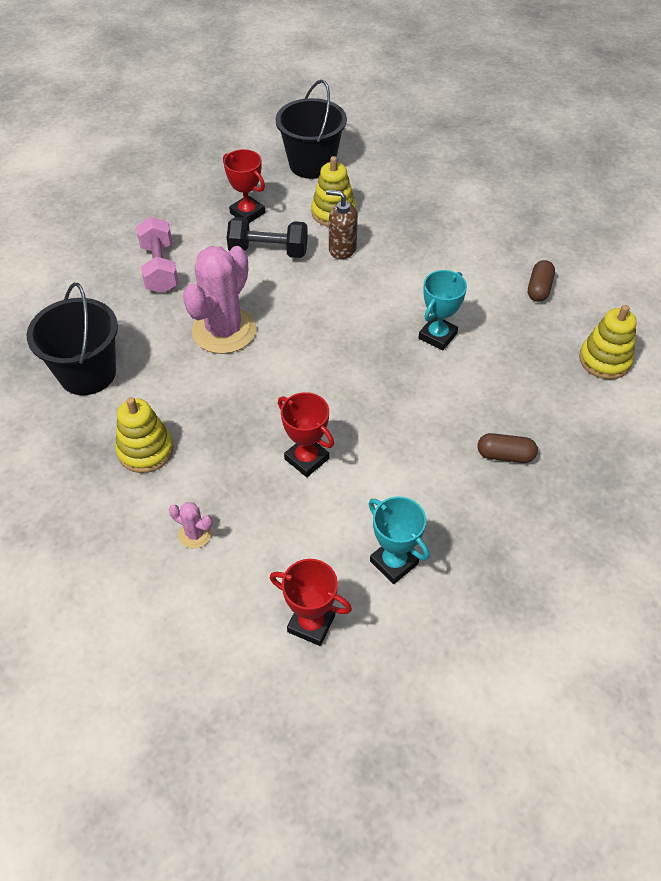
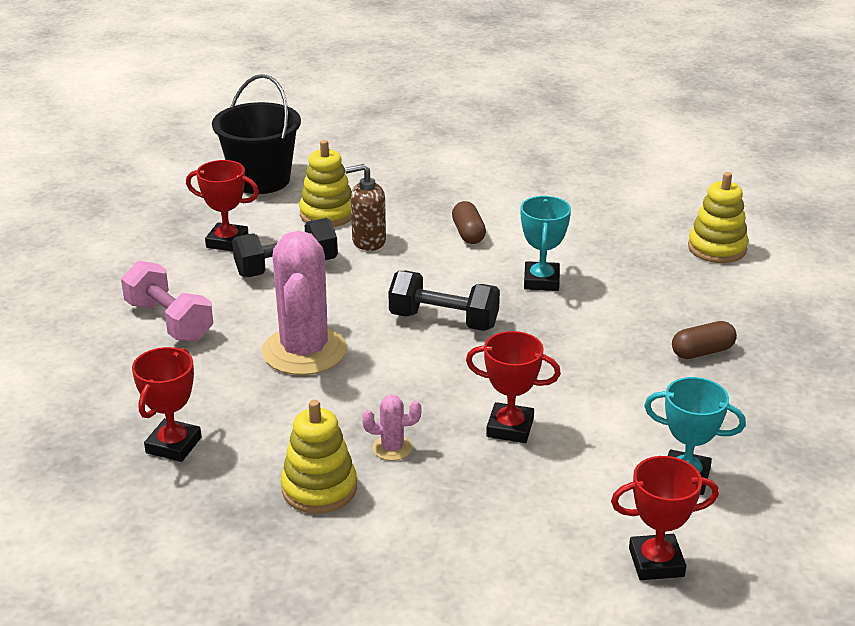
camera: 30 degrees left, 20 degrees down
(87, 373) = (173, 445): black bucket -> red trophy
(195, 534) = (454, 540): pink cactus -> pink cactus (392, 448)
(337, 343) = (444, 321): none -> black dumbbell
(539, 289) = (601, 213): brown capsule -> brown capsule (468, 233)

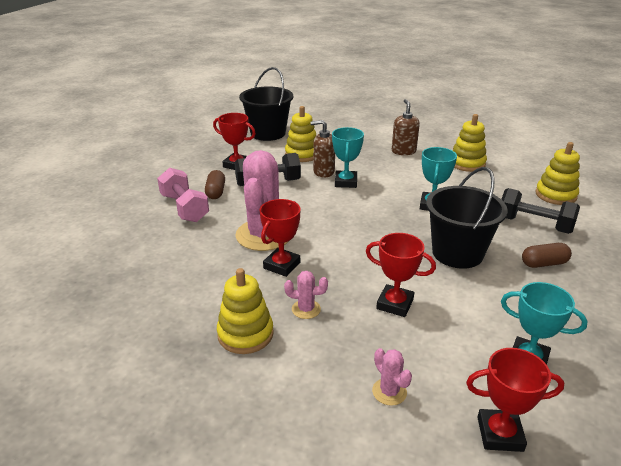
camera: 10 degrees right, 0 degrees up
(173, 445) = (156, 289): red trophy -> red trophy (282, 265)
(406, 256) = (345, 182): none -> turquoise trophy
(444, 321) = (361, 224): black dumbbell -> black dumbbell (534, 225)
(468, 233) = (388, 172): brown capsule -> brown capsule (216, 192)
(486, 195) = (403, 151): none -> brown soap dispenser
(520, 534) = (389, 392): none -> pink cactus
(585, 208) = (467, 163): none -> yellow stacking toy
(585, 349) = (457, 253): none -> black bucket

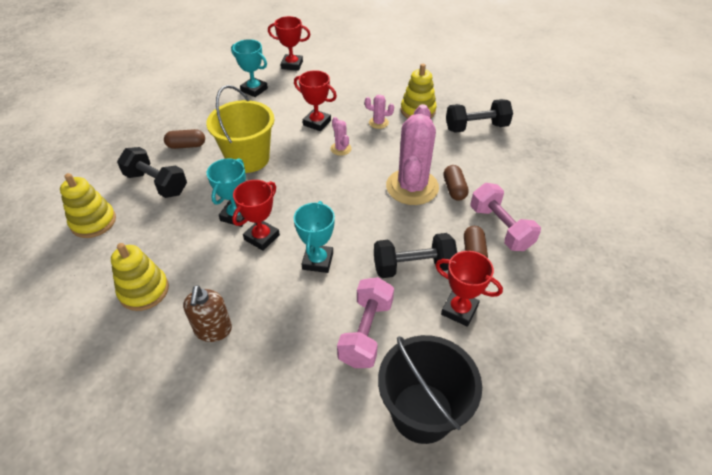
camera: 175 degrees left, 15 degrees up
(164, 310) = (476, 127): none -> black dumbbell
(219, 235) = (454, 189): none -> brown capsule
(282, 265) = (395, 156): red trophy -> red trophy (261, 237)
(302, 154) = (366, 332): yellow stacking toy -> pink dumbbell
(323, 172) = (341, 285): brown soap dispenser -> none
(389, 392) = (338, 81): pink cactus -> pink cactus (340, 149)
(457, 253) = (248, 158): black bucket -> yellow bucket

